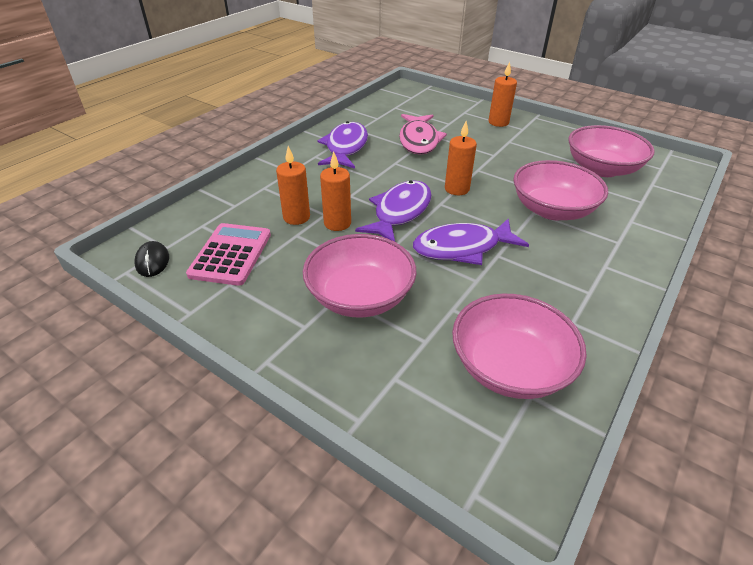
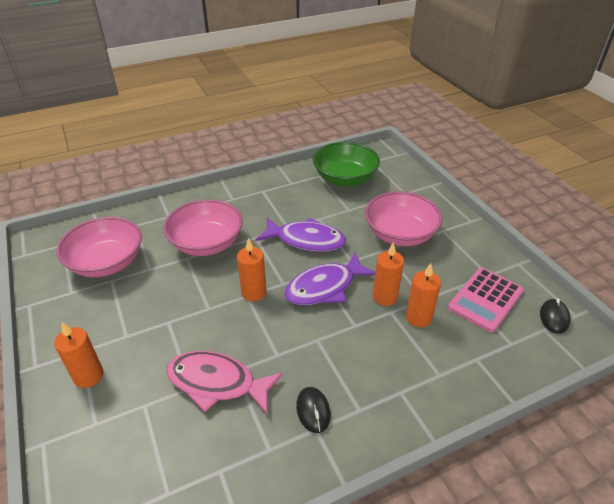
camera: 150 degrees left, 0 degrees up
(345, 147) = (313, 410): purple fish -> black mouse
(419, 140) = (217, 383): pink fish -> pink fish turned 105 degrees counterclockwise
(509, 367) = (345, 178): pink bowl -> green bowl

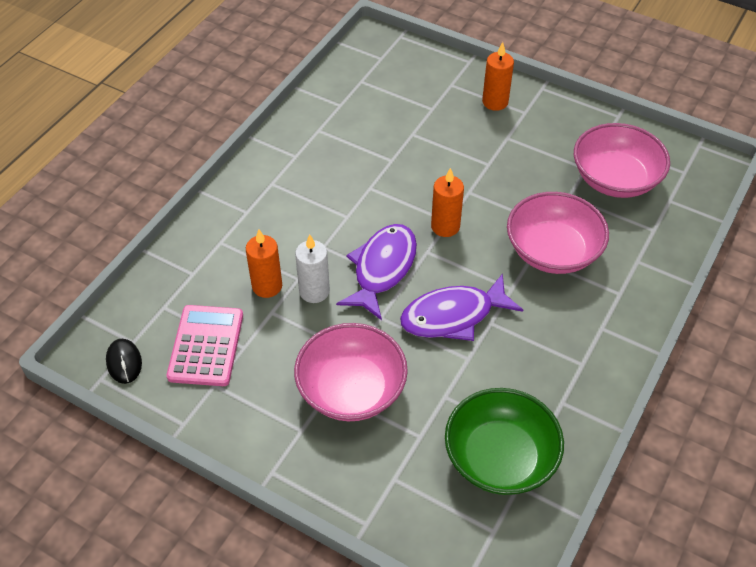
camera: 145 degrees right, 10 degrees up
(217, 383) = (396, 145): pink fish -> none
(313, 410) = (306, 165): black mouse -> none
(385, 297) = (314, 291): orange candle -> white candle

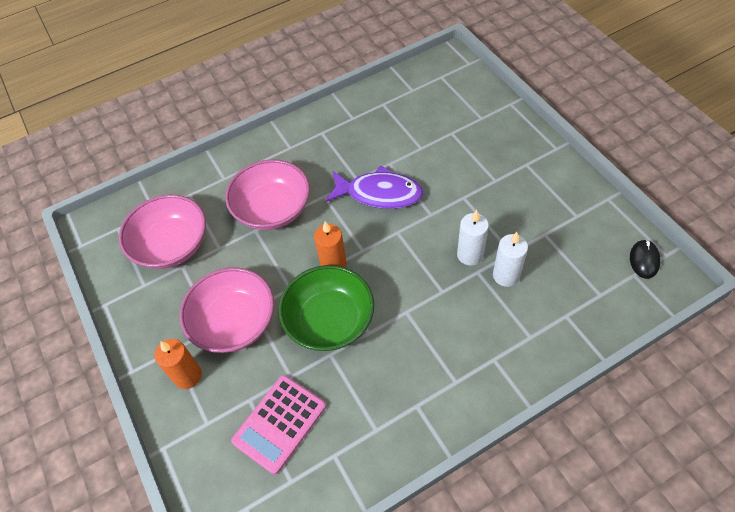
camera: 145 degrees left, 5 degrees up
(206, 346) = (574, 246): pink calculator -> pink calculator (279, 423)
(267, 286) = (506, 275): orange candle -> white candle
(351, 389) = (480, 175): pink bowl -> pink bowl (234, 322)
(382, 269) = (406, 250): purple fish -> none
(500, 458) = (412, 105): green bowl -> green bowl (329, 321)

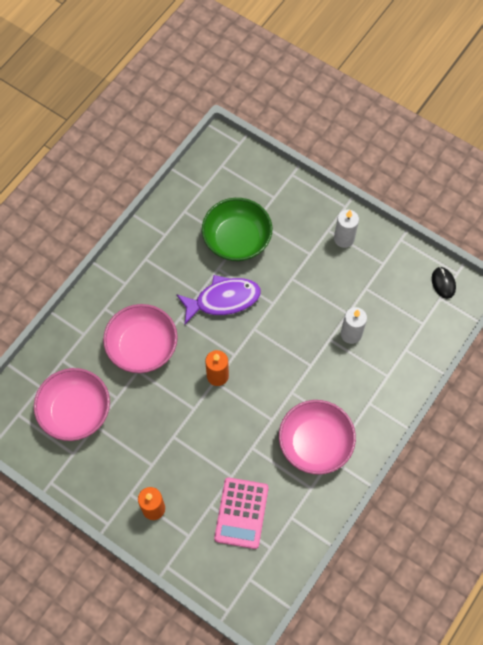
camera: 30 degrees left, 10 degrees up
(234, 322) = (165, 454): pink bowl -> pink bowl (315, 443)
(329, 321) = (238, 422): green bowl -> green bowl (237, 239)
(470, 255) = (317, 327): white candle -> white candle (344, 239)

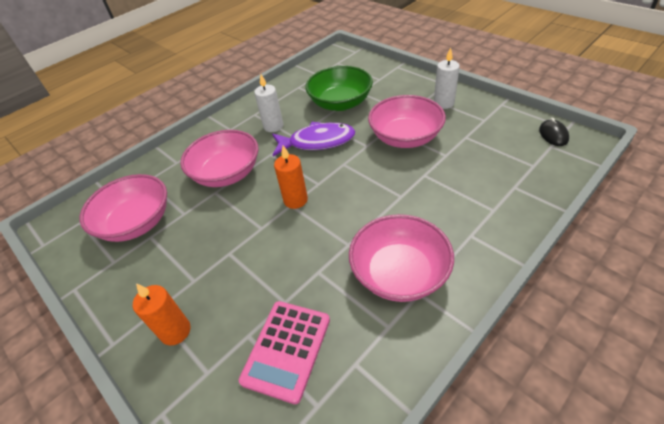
camera: 15 degrees right, 20 degrees down
(309, 291) = (405, 137): none -> pink bowl
(351, 334) = (449, 171): white candle -> white candle (273, 126)

